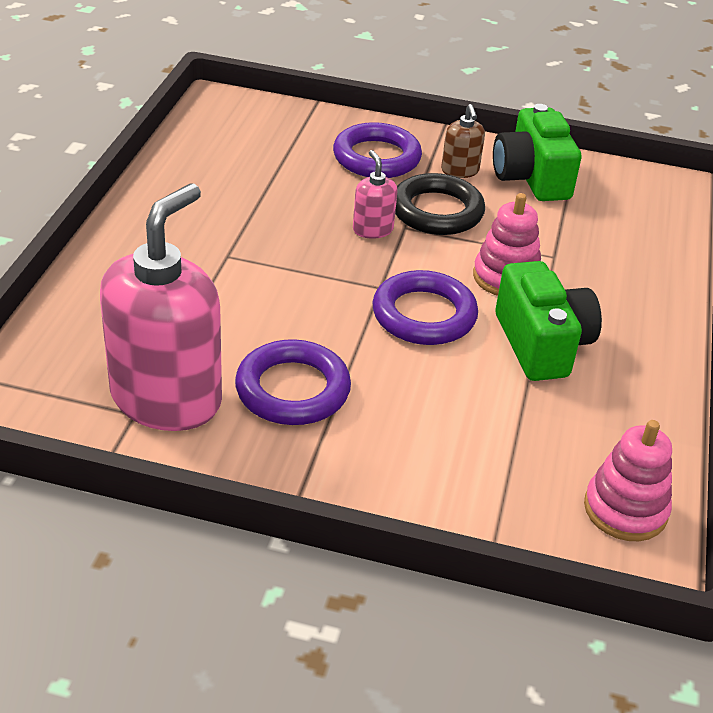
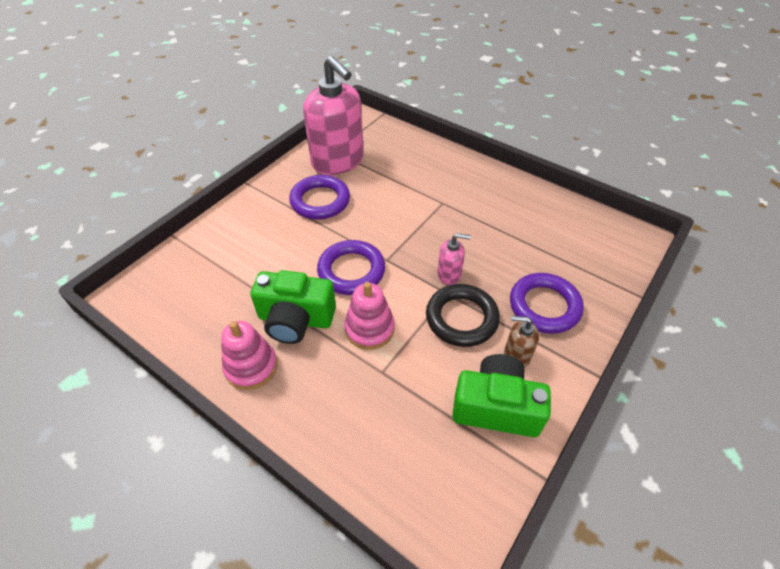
camera: 115 degrees right, 10 degrees up
(625, 509) = (156, 299): pink stacking toy -> pink stacking toy (251, 366)

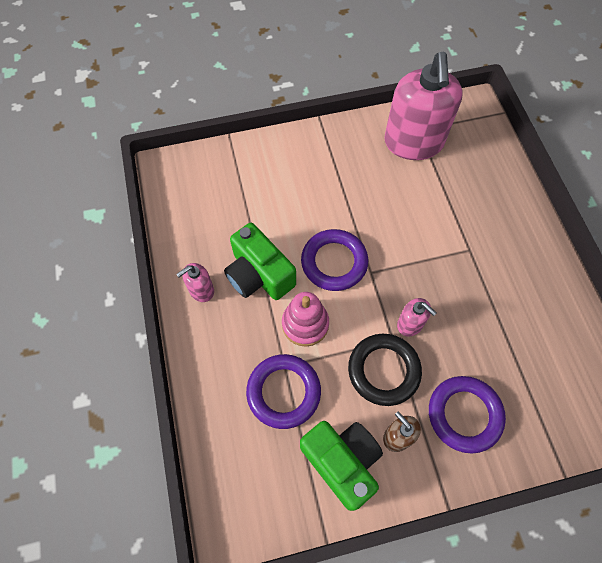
camera: 40 degrees right, 15 degrees up
(251, 366) = (201, 290): pink stacking toy -> pink soap dispenser
(320, 201) = (364, 176): purple ring -> purple ring (283, 392)

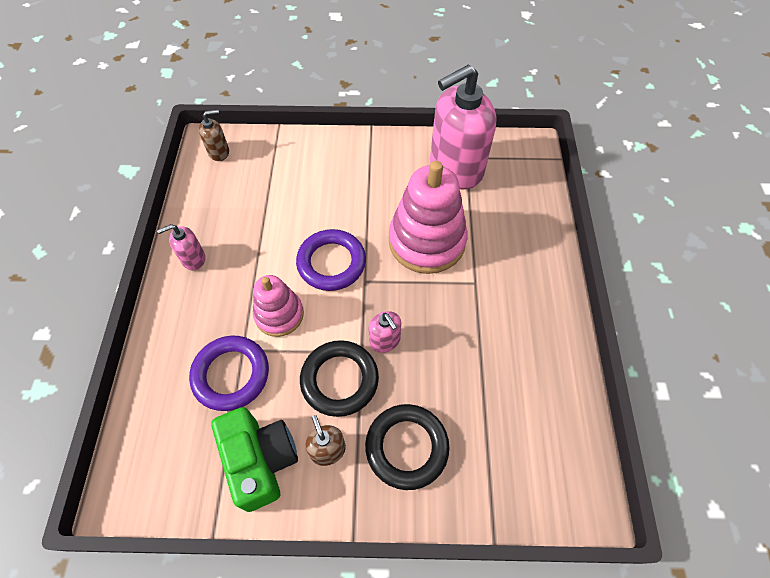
camera: 15 degrees right, 5 degrees down
(181, 176) = (219, 152): none -> brown soap dispenser
(259, 275) = (254, 257): green camera -> none
(413, 143) = (455, 168): pink soap dispenser -> pink soap dispenser turned 45 degrees clockwise
(413, 220) = (426, 241): none -> pink stacking toy
(464, 415) = (407, 447): purple ring -> black ring

